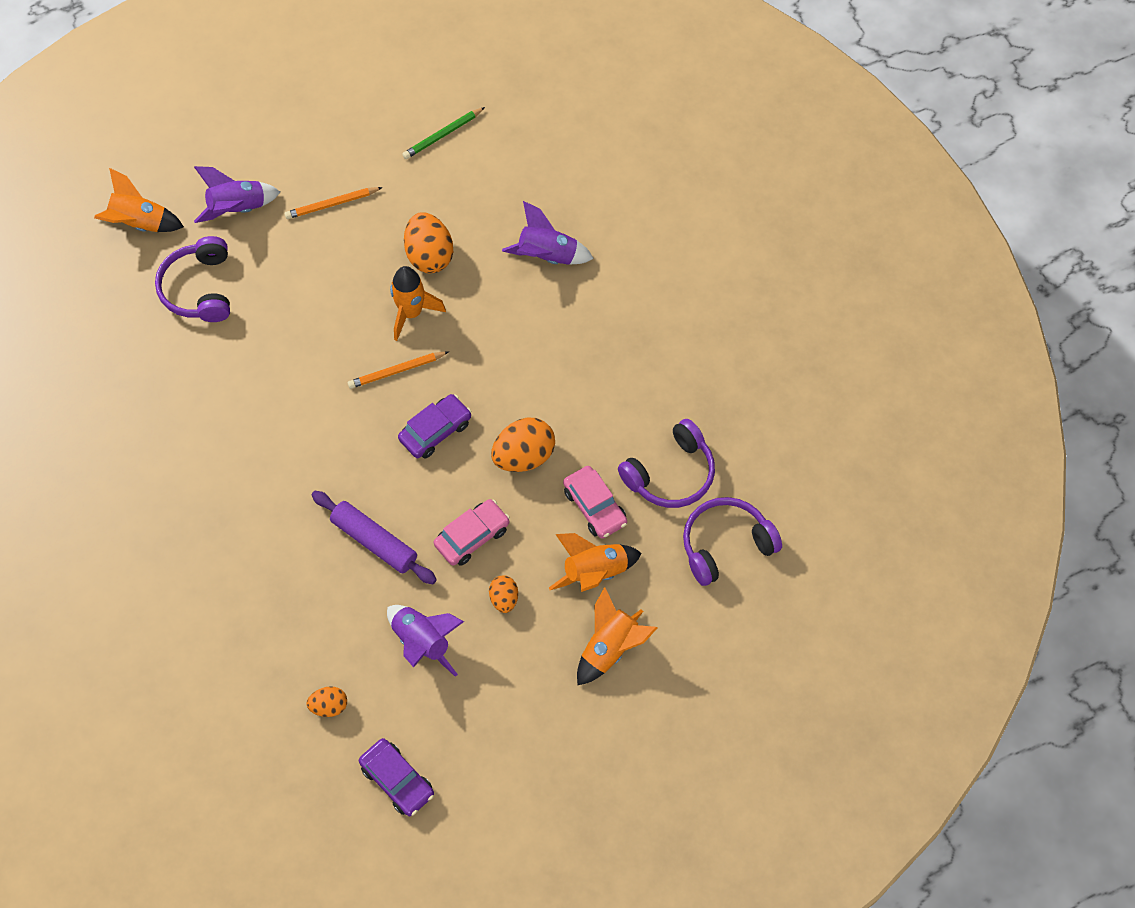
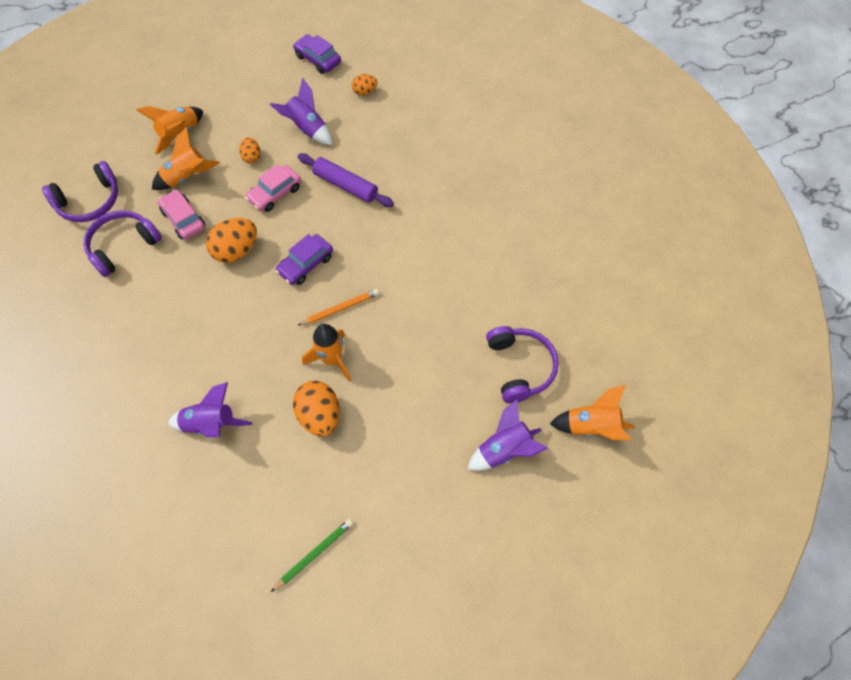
camera: 175 degrees right, 0 degrees up
(332, 204) = (416, 462): orange pencil -> none

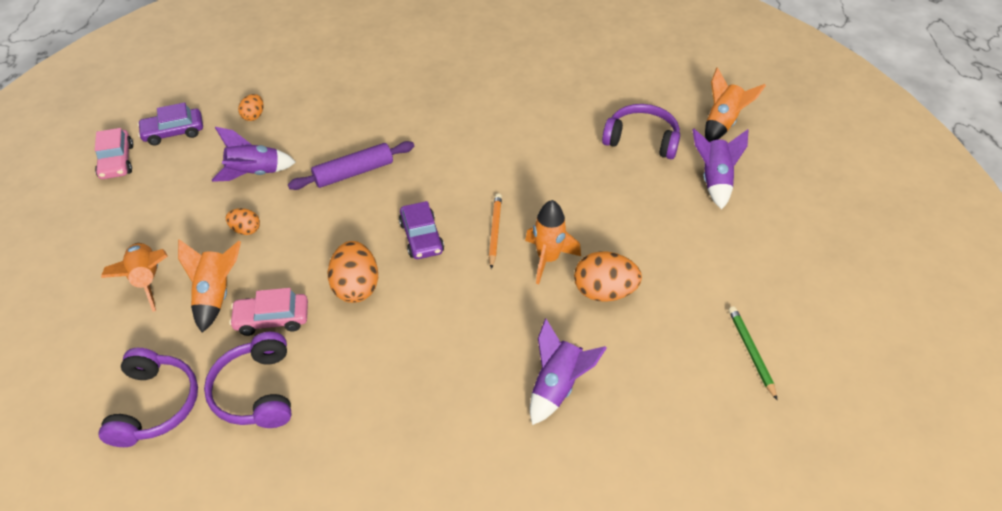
camera: 60 degrees left, 15 degrees down
(275, 193) = (312, 229): pink car -> pink car (116, 161)

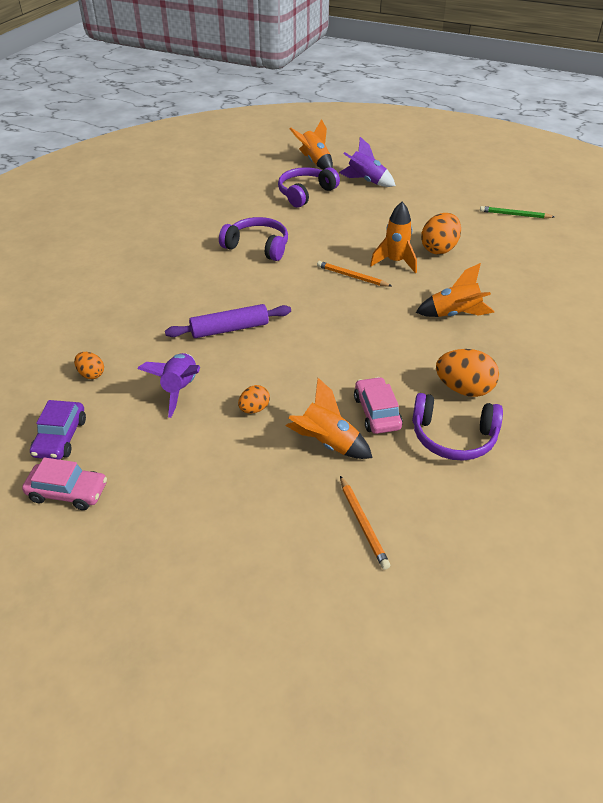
camera: 65 degrees left, 5 degrees down
(120, 352) = (363, 524): none -> orange pencil
(147, 281) = (277, 490): orange rocket -> orange rocket (455, 314)
(155, 405) = (441, 506): purple headphones -> purple headphones (257, 246)
(272, 319) = (377, 412): pink car -> pink car turned 150 degrees clockwise
(354, 173) = (230, 329): purple rolling pin -> purple rolling pin turned 75 degrees clockwise
(356, 287) = (368, 357): orange egg -> orange egg (464, 389)
(421, 237) = (334, 312): purple car -> none
(557, 386) = (511, 289): purple rocket -> none

